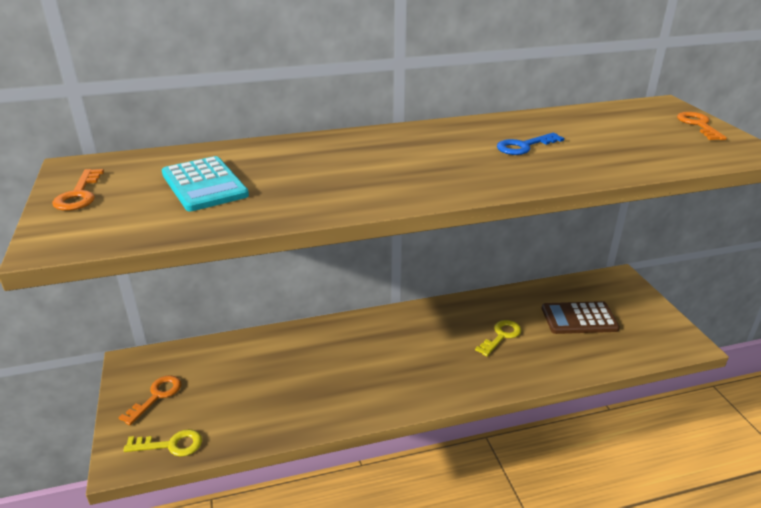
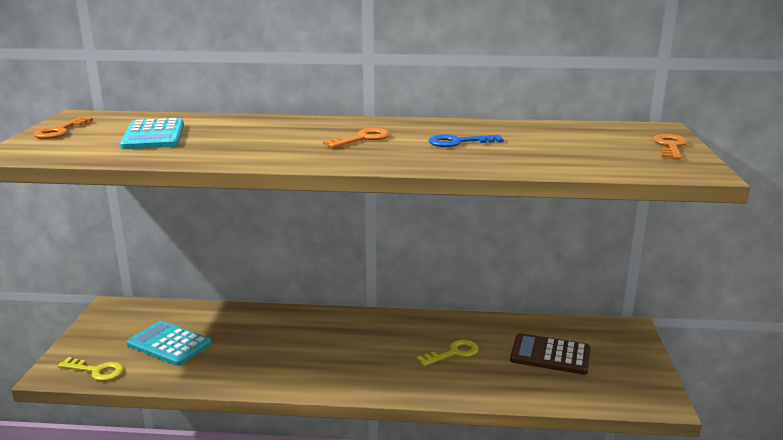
camera: 20 degrees right, 10 degrees down
(156, 396) = (112, 334): orange key -> orange key (363, 138)
(228, 392) = (169, 344): none -> turquoise calculator

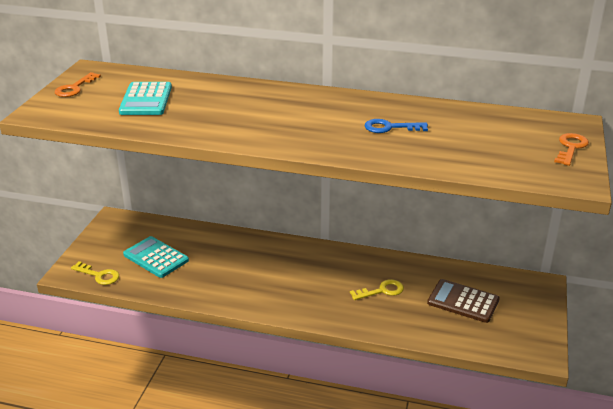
camera: 10 degrees right, 10 degrees up
(363, 138) = (312, 116): orange key -> none

